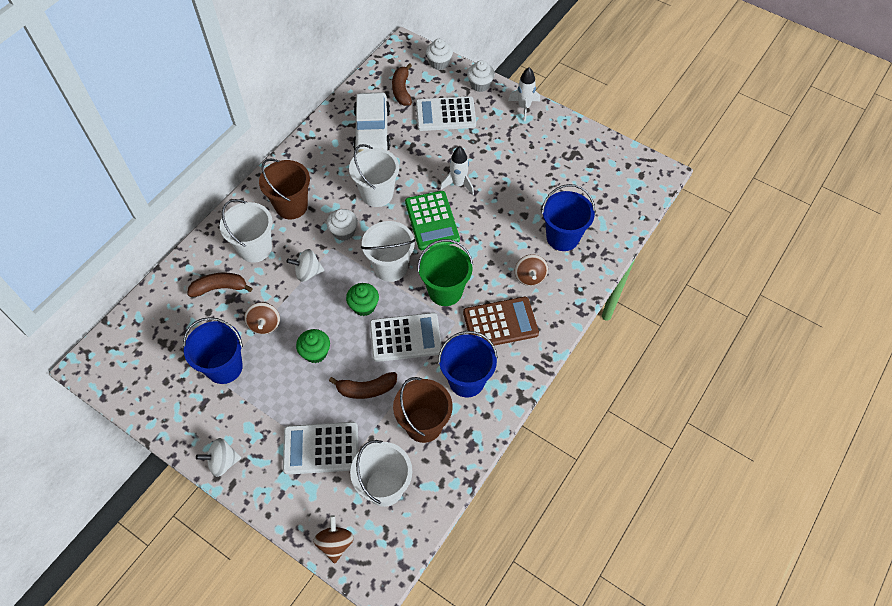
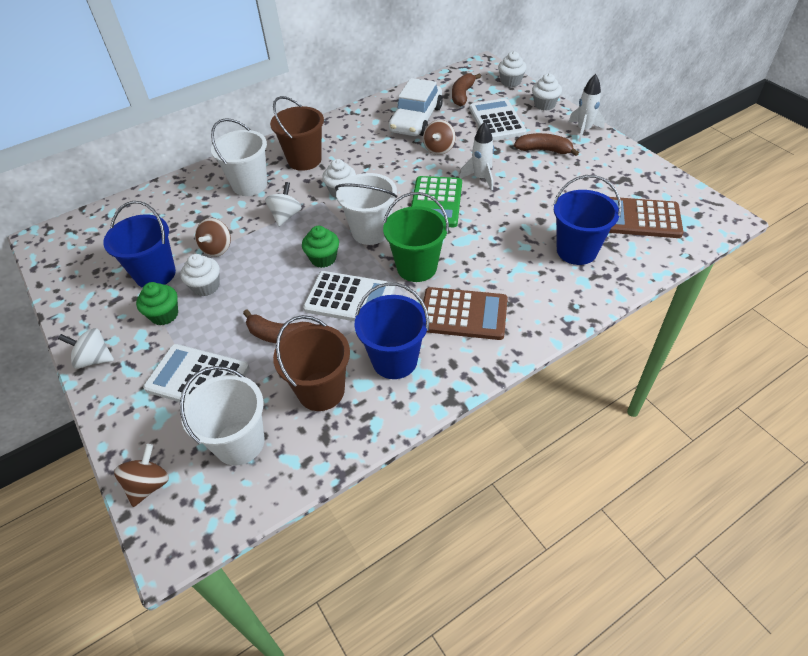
camera: 25 degrees right, 10 degrees down
(220, 288) = (197, 208): brown banana -> brown banana (544, 150)
(277, 365) = (206, 286): none -> white cupcake
(308, 272) = (286, 216): white spinning top -> white spinning top turned 90 degrees clockwise
(315, 352) = (249, 286): green cupcake -> green cupcake (164, 315)
(377, 194) = (392, 168): white bucket -> none
(445, 114) = (496, 121): white calculator -> white calculator turned 60 degrees clockwise
(530, 277) = (520, 278): brown spinning top -> brown spinning top (439, 149)
(600, 191) = (640, 218): none -> brown calculator

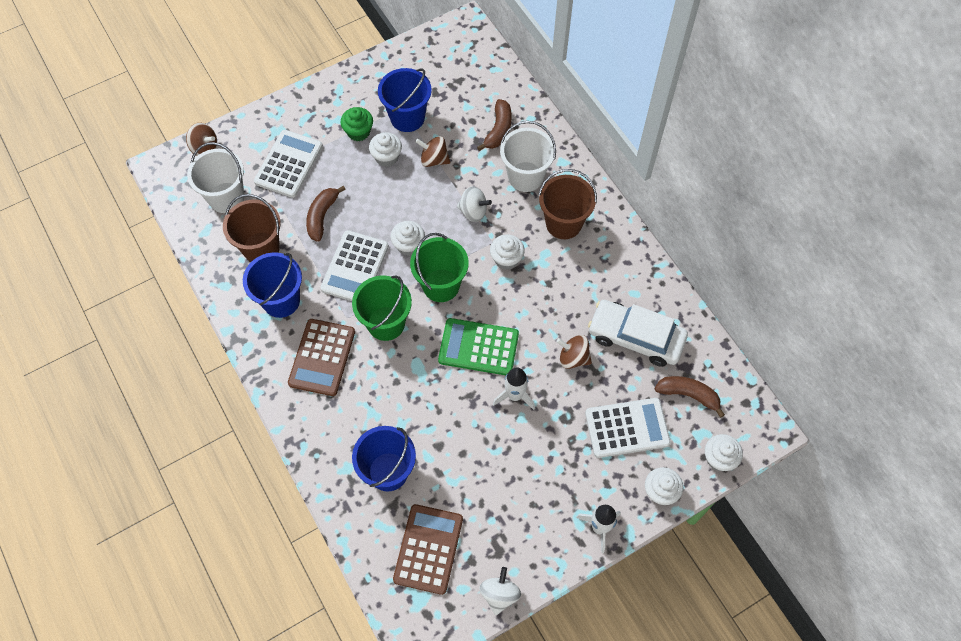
camera: 90 degrees right, 15 degrees up
(94, 359) = (320, 94): white spinning top -> white spinning top (499, 594)
(323, 258) = (409, 245): green cupcake -> white cupcake
(370, 231) = (441, 285): white bucket -> green bucket
(544, 150) = (561, 472): brown banana -> brown banana (498, 130)

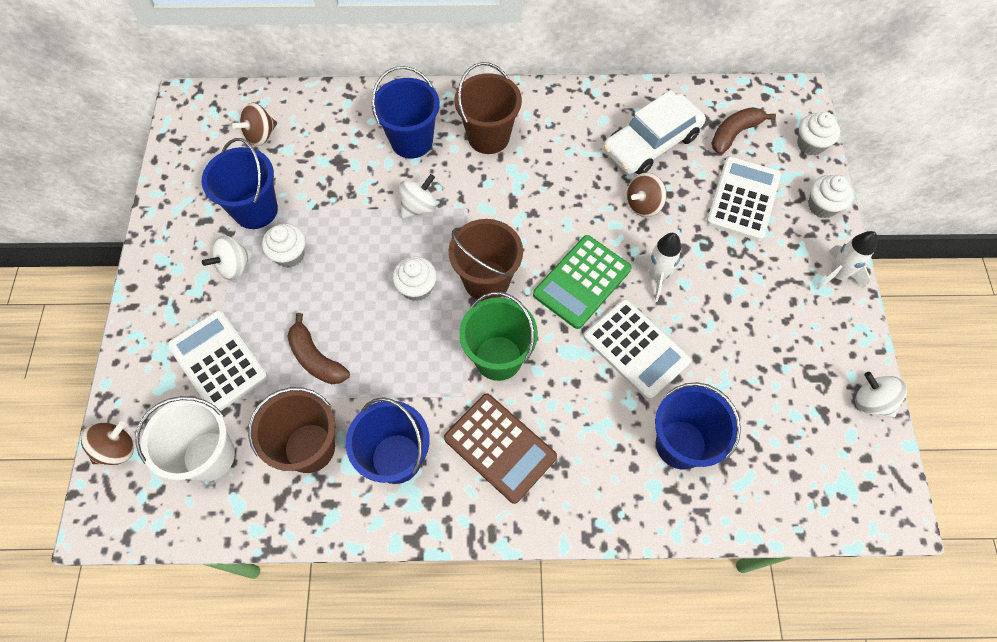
camera: 60 degrees left, 0 degrees up
(355, 267) = (407, 355): white calculator -> white calculator (636, 349)
(358, 132) = (234, 266): green cupcake -> white spinning top
(428, 549) = (791, 447): brown calculator -> none
(434, 159) = (328, 211): brown spinning top -> brown spinning top (260, 135)
(441, 285) = (486, 281): green bucket -> brown bucket
(498, 130) = (338, 136): brown banana -> none
(506, 259) = (495, 205): white cupcake -> none
(525, 176) = (411, 141): white bucket -> blue bucket

